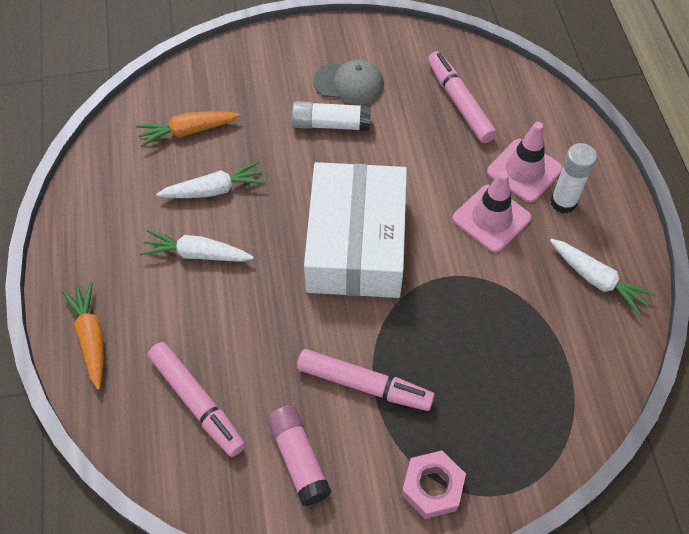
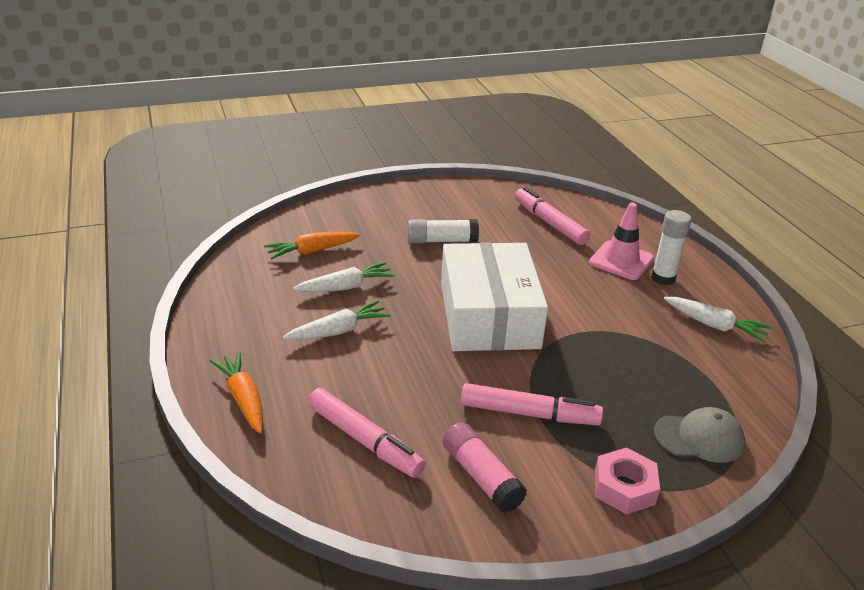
camera: 10 degrees left, 25 degrees down
(197, 254) = (339, 331): white carrot -> white carrot turned 150 degrees clockwise
(349, 83) = (450, 216): grey cap -> grey cap (699, 438)
(491, 218) = (605, 292): pink traffic cone -> none

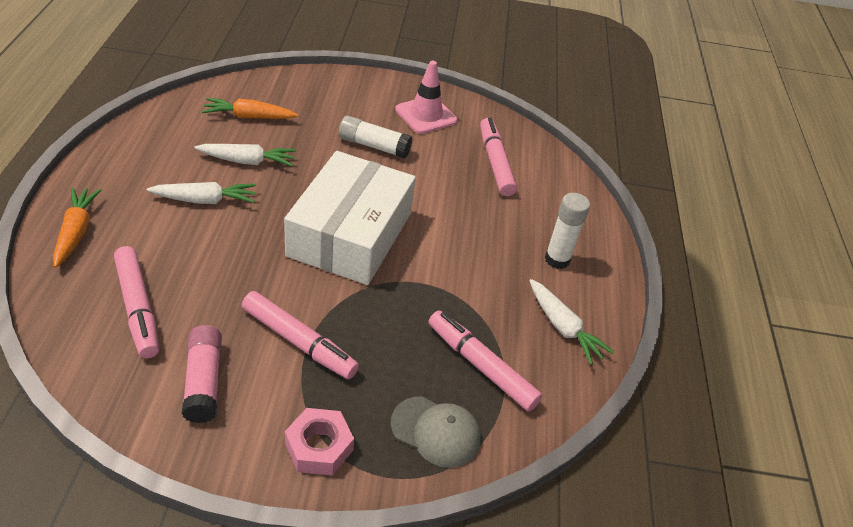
camera: 20 degrees right, 10 degrees up
(621, 261) = (531, 226): pink traffic cone -> pink traffic cone (426, 115)
(684, 376) = (481, 366): none -> pink marker

